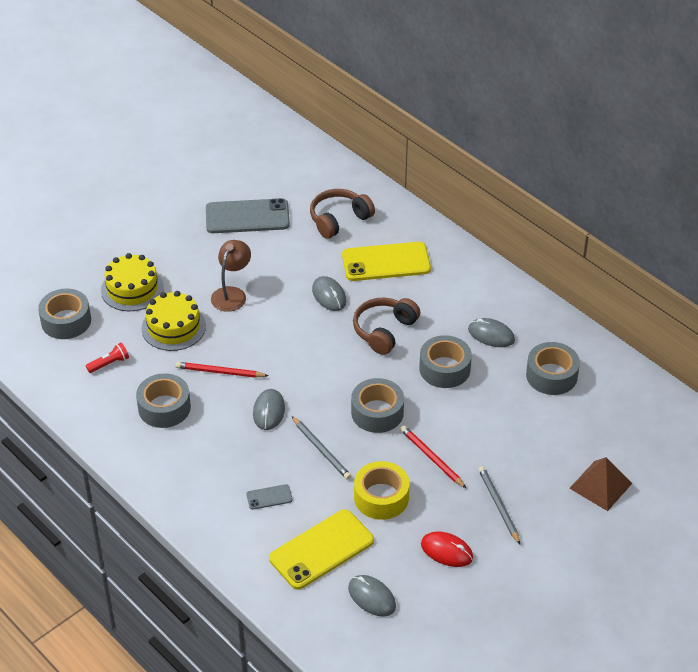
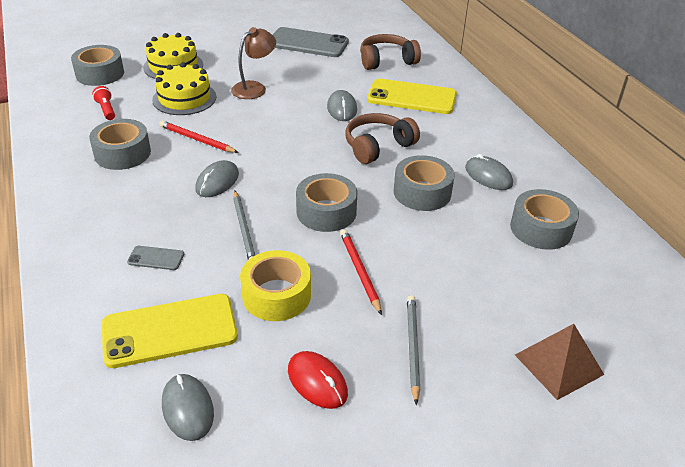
camera: 20 degrees right, 5 degrees down
(109, 363) = (106, 110): red flashlight -> red flashlight turned 105 degrees counterclockwise

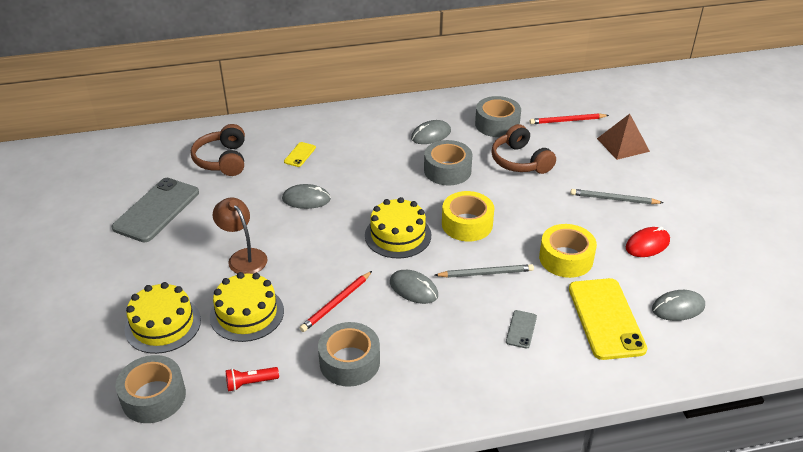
camera: 80 degrees left, 0 degrees up
(298, 166) = (398, 235): none -> yellow cake
(326, 212) = (467, 224): grey tape -> yellow tape
(359, 271) = (540, 214): red pencil -> red pencil (567, 121)
(378, 146) = (377, 185): brown headphones -> brown headphones (520, 161)
(411, 97) = (300, 154): yellow phone -> yellow phone, size x0.45

